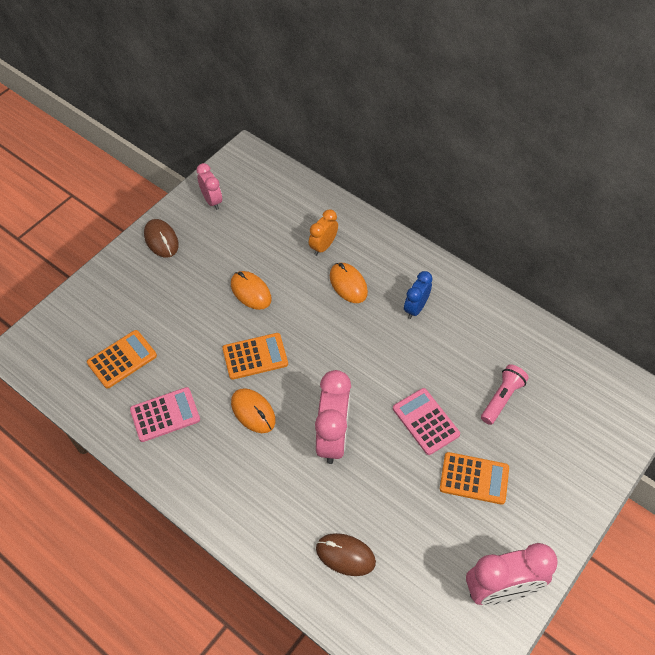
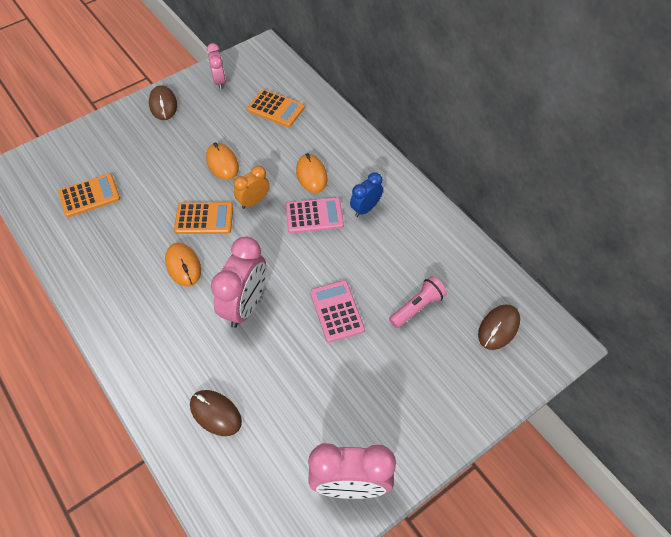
camera: 15 degrees right, 0 degrees up
(165, 415) = (106, 250): pink calculator -> pink calculator (314, 216)
(323, 246) = (301, 138): orange clock -> orange clock (253, 201)
(474, 478) = (363, 374): orange calculator -> orange calculator (276, 109)
(584, 400) = (498, 328): none -> brown mouse

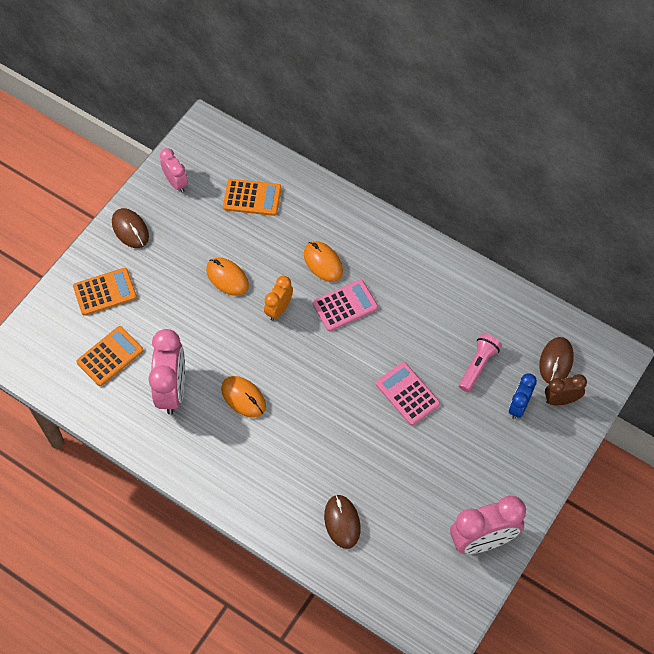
camera: 20 degrees left, 5 degrees up
(204, 219) = (239, 343): orange calculator -> orange calculator (105, 292)
(215, 413) = (342, 522): brown mouse -> brown mouse turned 60 degrees clockwise
(245, 305) = (321, 416): pink clock -> pink clock (172, 390)
(365, 209) = (391, 282): blue clock -> blue clock (518, 406)
(490, 367) = (561, 400): none -> brown clock

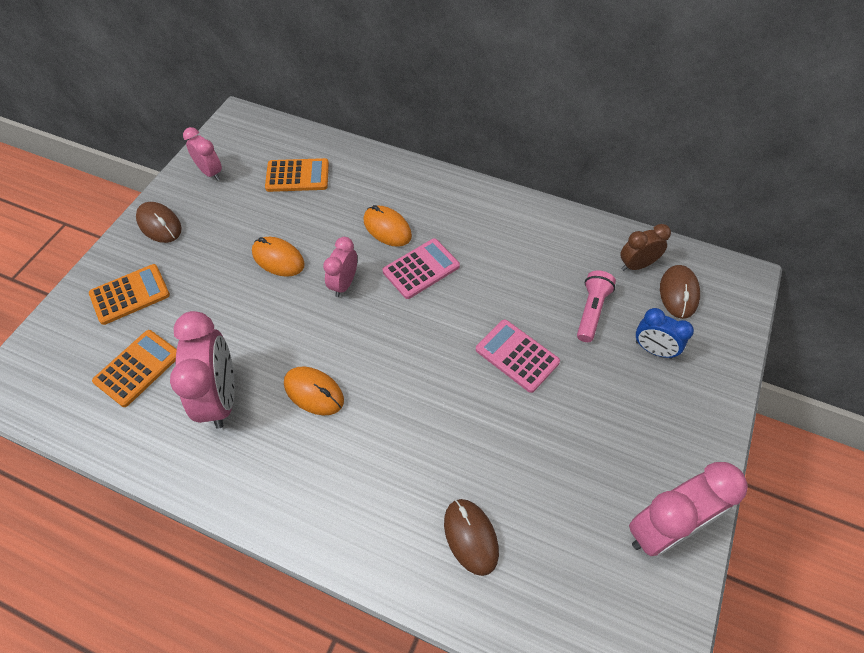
camera: 10 degrees left, 5 degrees down
(279, 309) = (344, 284): orange clock -> pink clock
(518, 406) = (653, 350): blue clock -> blue clock turned 75 degrees counterclockwise
(561, 400) = (699, 334): brown clock -> brown clock (636, 265)

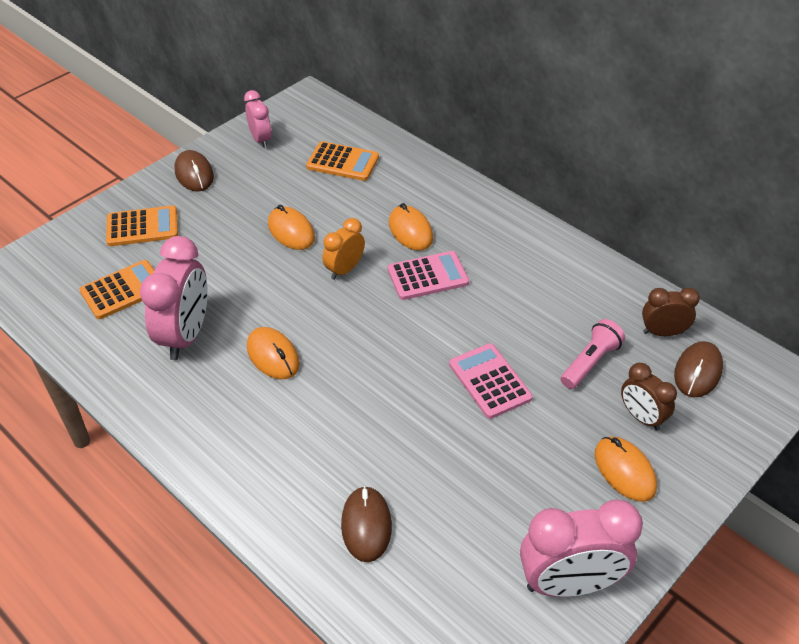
camera: 20 degrees right, 10 degrees down
(344, 284) = (344, 269): pink clock -> orange clock
(653, 350) = (641, 417): blue clock -> brown clock
(661, 405) = (624, 471): none -> orange mouse

